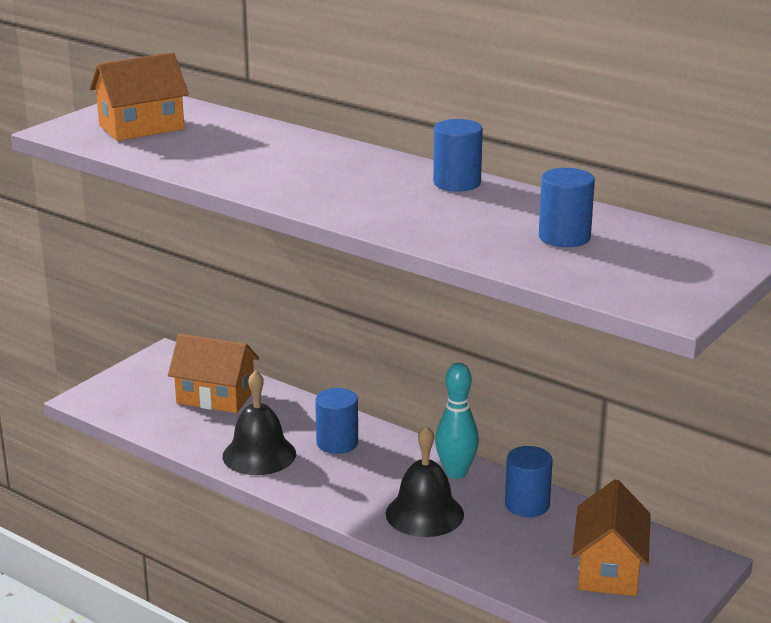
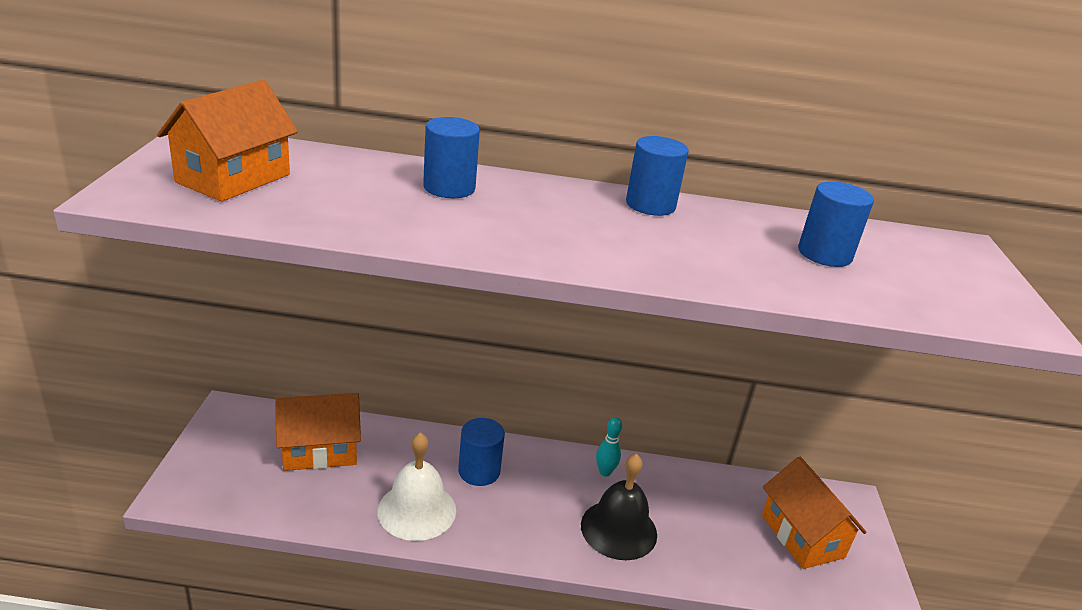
camera: 35 degrees left, 5 degrees up
(259, 454) = (417, 510): black bell -> white bell
(456, 473) = (605, 472): turquoise bowling pin -> turquoise bowling pin, size x0.59
(527, 505) = (687, 488): blue cylinder -> blue cylinder (449, 188)

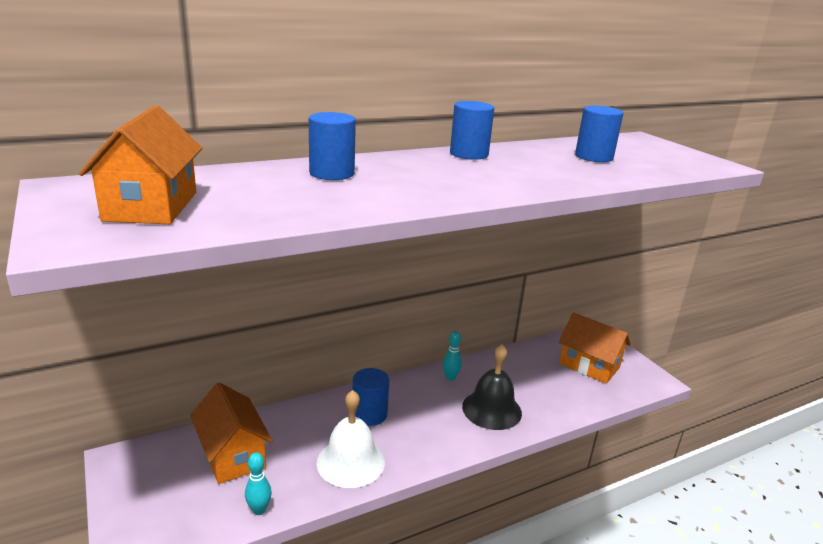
camera: 30 degrees left, 5 degrees down
(297, 513) = (259, 510): none -> turquoise bowling pin
(319, 450) = (232, 454): orange house -> orange house turned 75 degrees counterclockwise

